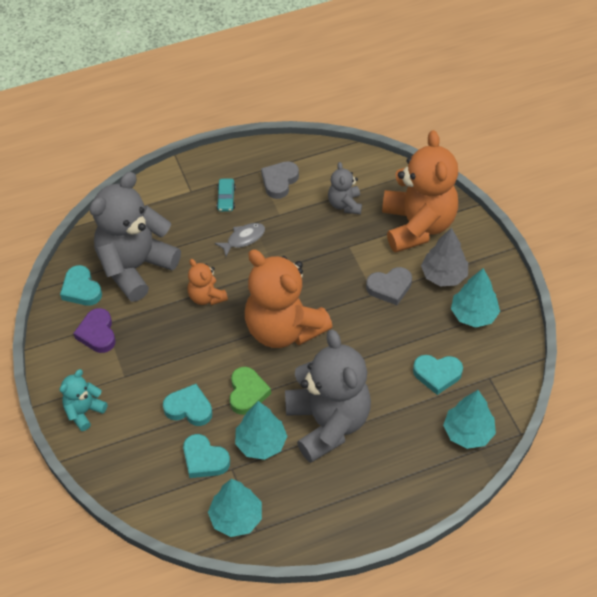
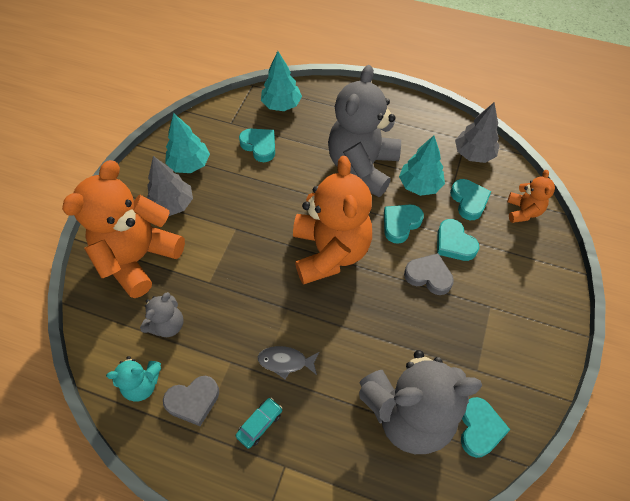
camera: 140 degrees left, 5 degrees up
(84, 411) = (543, 300): turquoise teddy bear -> turquoise teddy bear (142, 384)
(97, 333) = (491, 365): purple heart -> none
(206, 297) = (367, 327): orange teddy bear -> orange teddy bear (523, 211)
(236, 518) = (473, 154): turquoise tree -> grey tree
(247, 393) = (400, 224): green heart -> turquoise heart
(389, 287) = (219, 224): grey heart -> grey heart (428, 276)

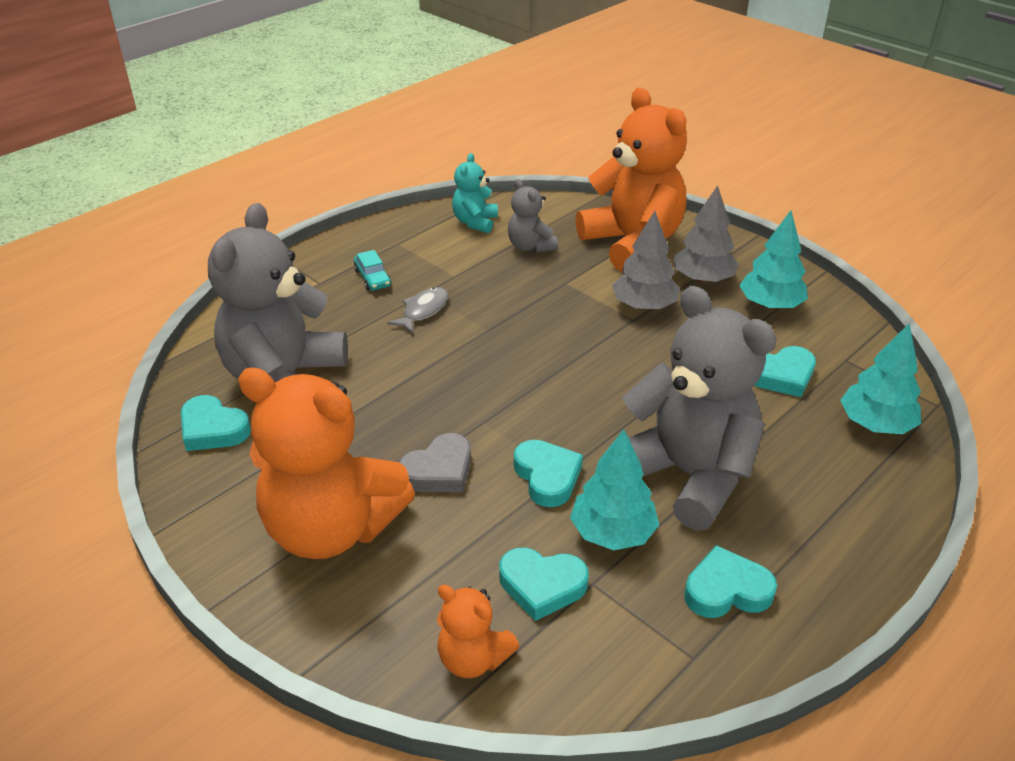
camera: 115 degrees right, 20 degrees down
(193, 401) = (432, 246): grey heart -> none
(330, 252) = (545, 388): orange teddy bear -> orange teddy bear (331, 528)
(454, 243) = (472, 525): turquoise heart -> turquoise heart (726, 590)
(473, 154) = (649, 651): grey tree -> grey tree (644, 306)

